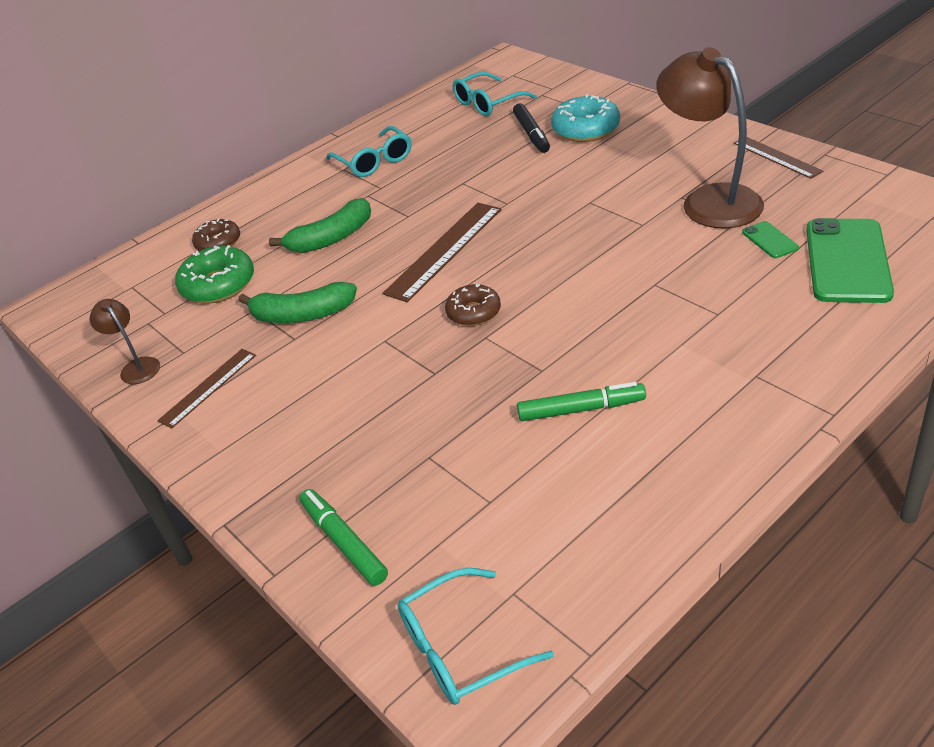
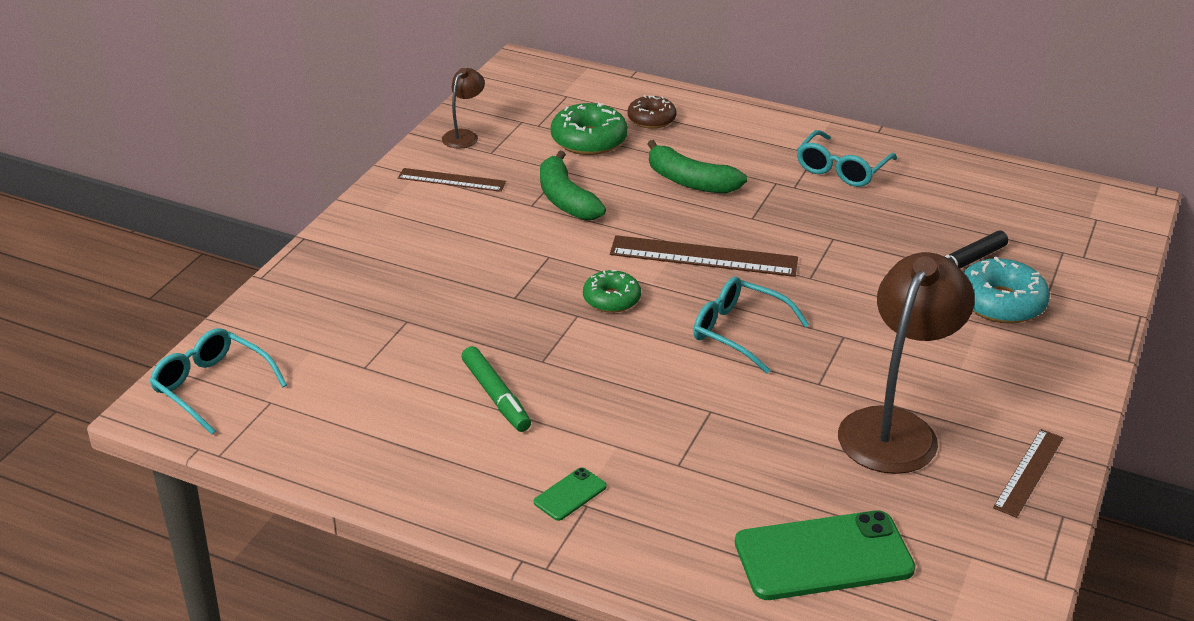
camera: 60 degrees right, 5 degrees down
(344, 542) = (300, 302): green marker -> none
(474, 312) = (611, 299): brown donut -> green donut
(488, 103) = (1014, 216): turquoise glasses -> turquoise glasses (738, 332)
(769, 240) = (836, 487): green phone -> green phone (570, 494)

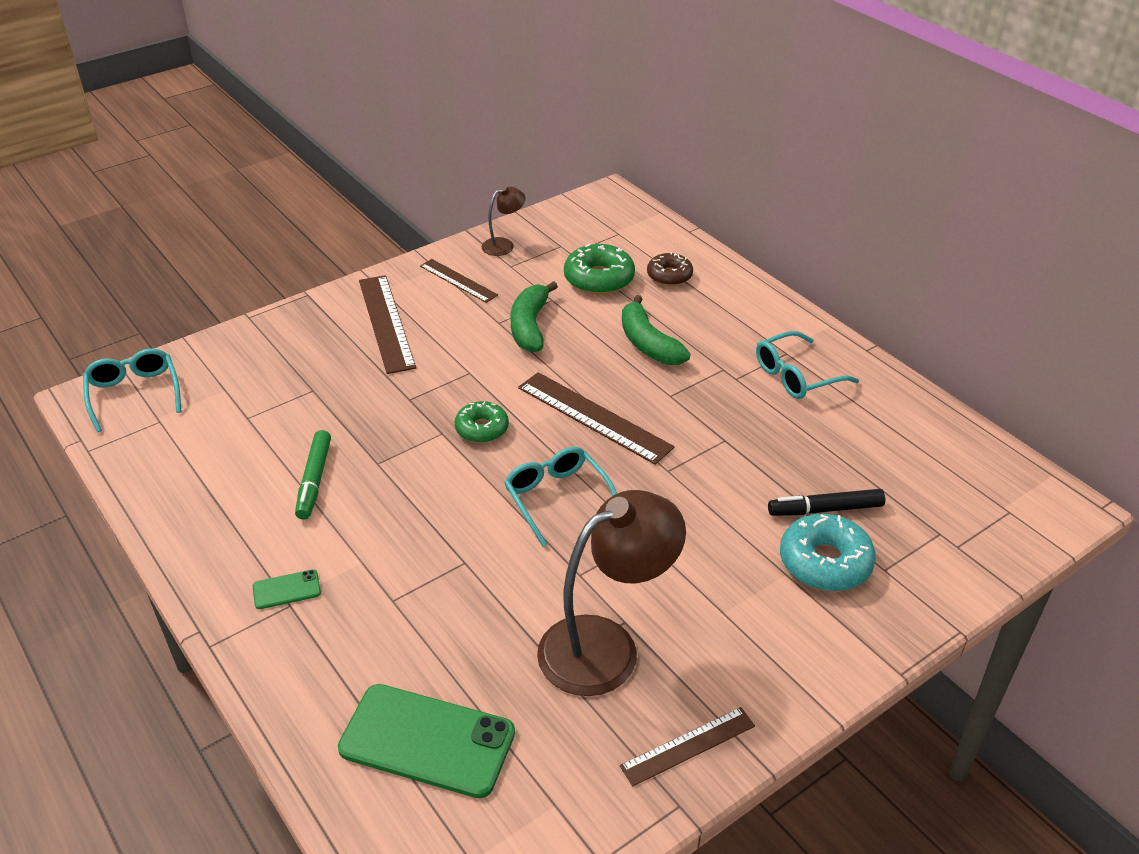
camera: 30 degrees right, 5 degrees up
(418, 239) = (386, 323): none -> brown ruler

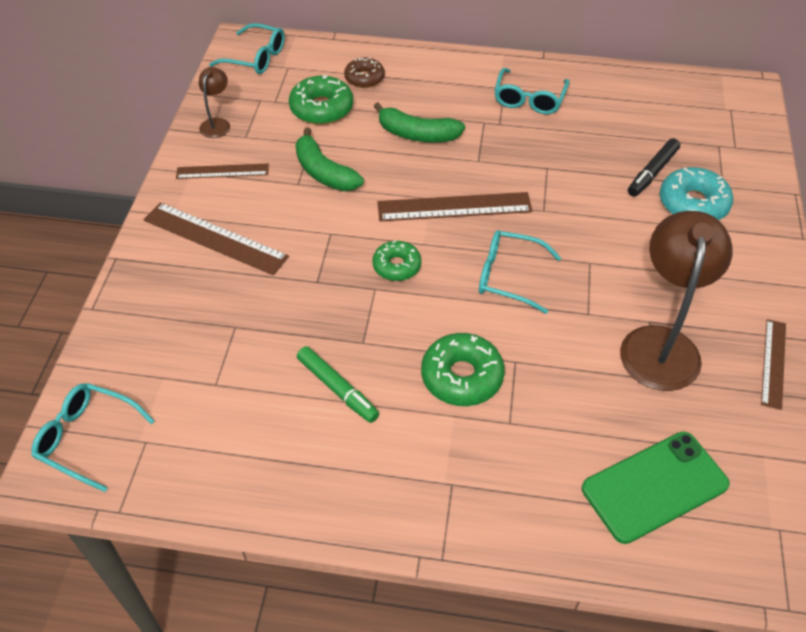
camera: 45 degrees left, 10 degrees up
(286, 590) = (434, 476): green phone -> none
(408, 540) = (462, 377): none -> green donut
(603, 213) = (256, 58): none -> turquoise glasses

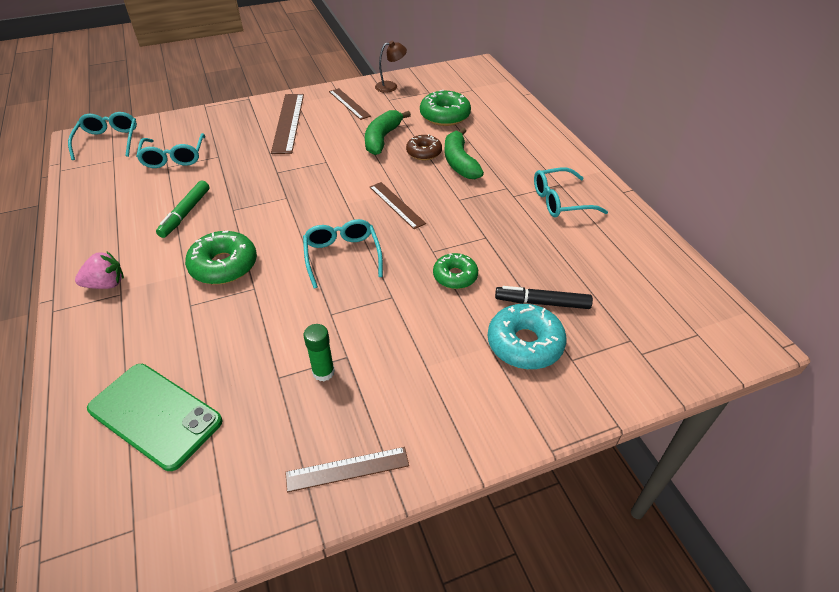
camera: 60 degrees right, 5 degrees down
(256, 58) = (468, 76): turquoise glasses -> turquoise glasses (174, 157)
(364, 78) = (495, 120): brown donut -> brown donut (424, 152)
(396, 266) = (314, 199): green donut -> green donut (455, 276)
(425, 495) = (106, 284): none -> pink strawberry
(454, 207) = (396, 205): brown ruler -> brown ruler, size x0.62
(661, 343) = (323, 372): brown lamp -> green glue stick

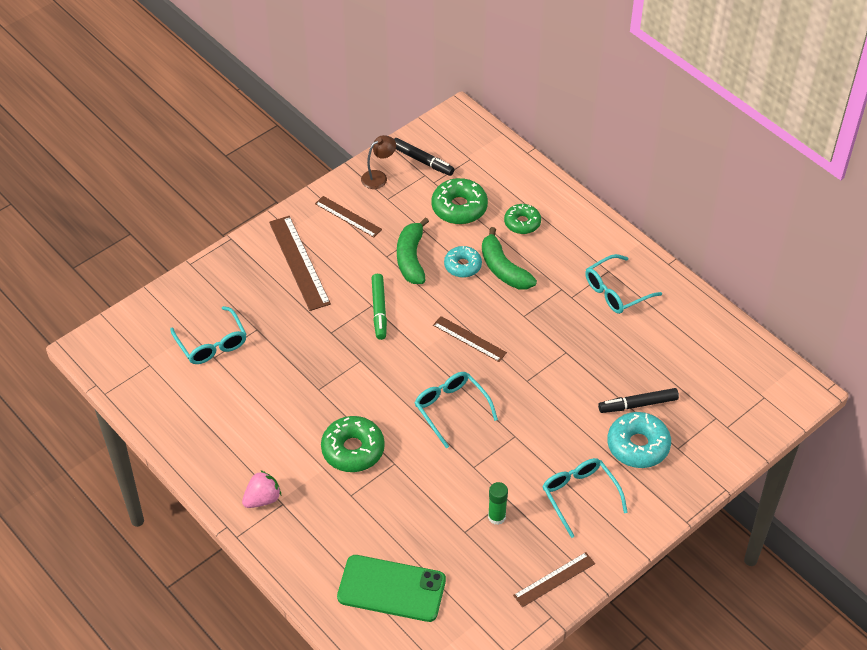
camera: 20 degrees left, 5 degrees up
(108, 141) = (123, 342): turquoise glasses -> turquoise glasses (579, 496)
(186, 213) = (276, 406): green marker -> green marker (379, 310)
(424, 152) = (462, 266): brown donut -> turquoise donut
(432, 84) = (422, 161): none -> black marker
(455, 276) = (557, 400): green donut -> green donut (522, 223)

